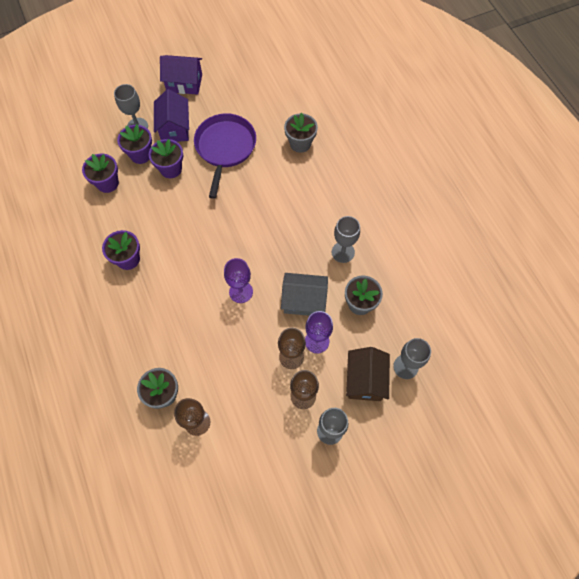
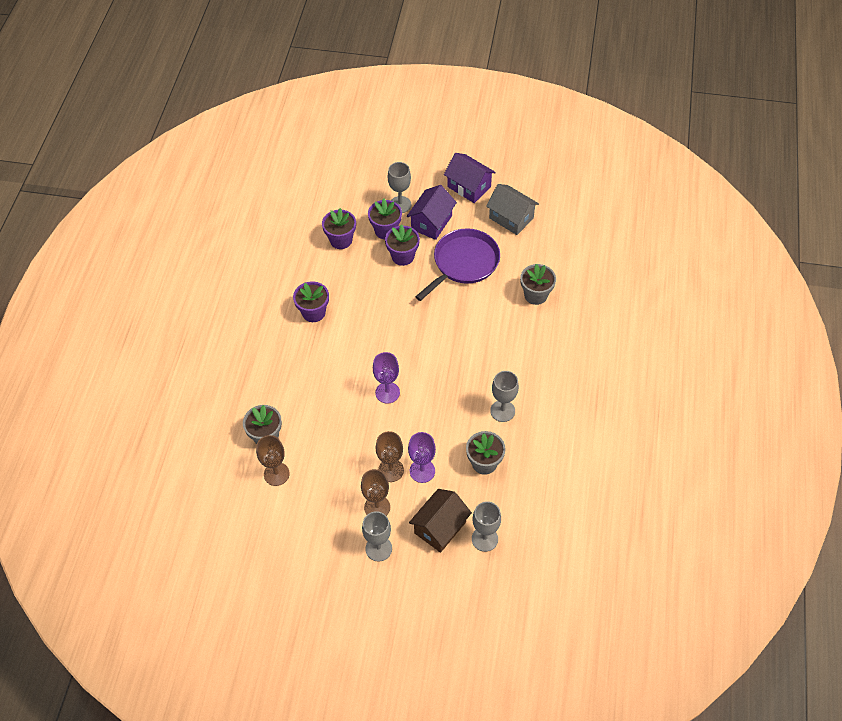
camera: 35 degrees right, 10 degrees down
(304, 300) = (436, 431): grey house -> grey house (511, 218)

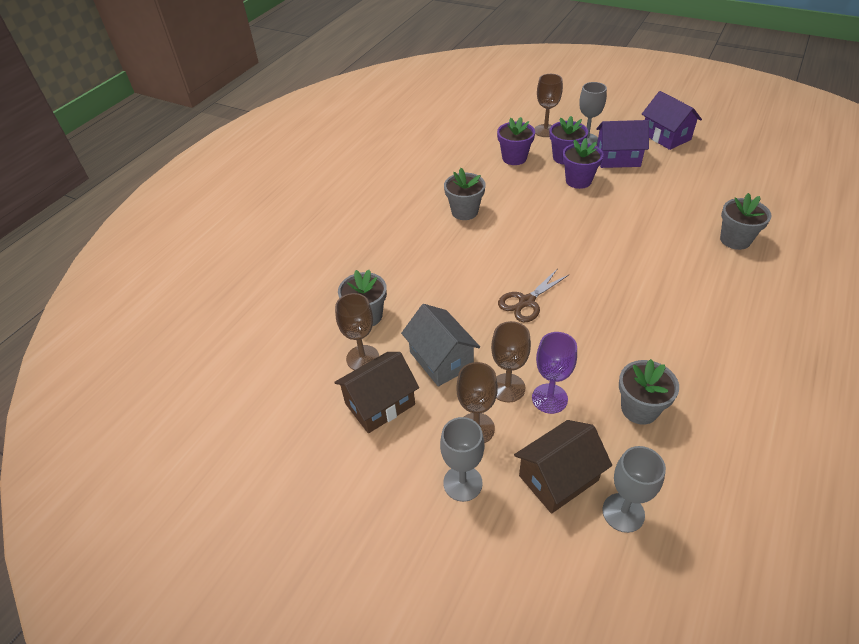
camera: 20 degrees right, 10 degrees down
(303, 507) = (380, 404): none -> brown house
(313, 312) = (464, 211): purple flower pot -> grey flower pot
(361, 199) = (545, 131): none -> brown goblet
(387, 392) = (526, 301): purple goblet -> brown scissors
(431, 222) = (617, 158): purple house -> purple house turned 45 degrees clockwise
(464, 263) = (648, 197): purple pan -> none
(502, 411) = (675, 352): grey goblet -> none
(511, 218) = (711, 167): grey house -> grey house (441, 359)

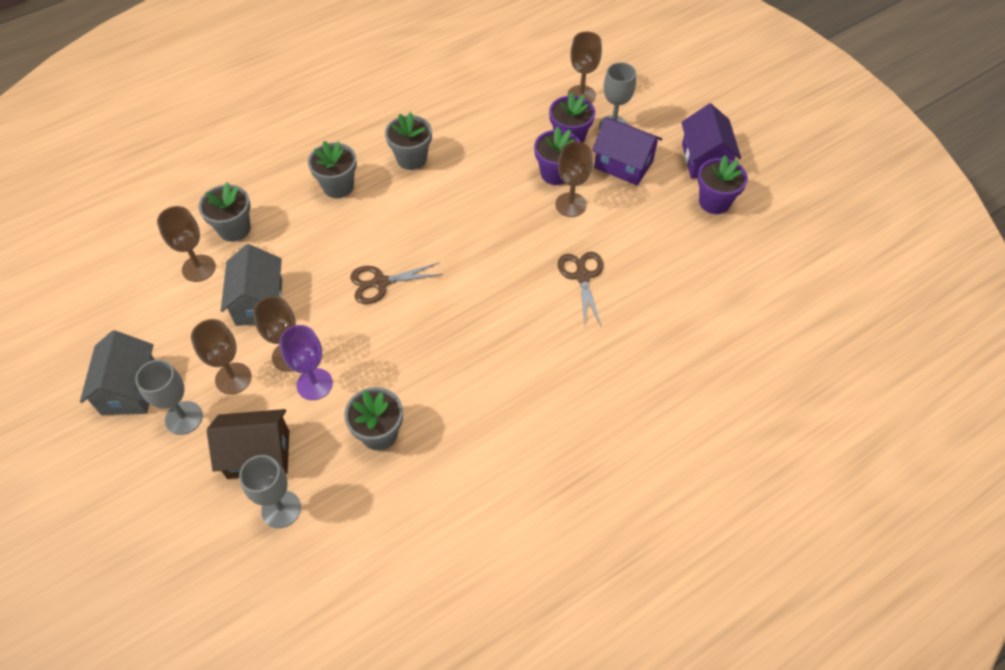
camera: 25 degrees right, 10 degrees up
(380, 404) = (178, 317): brown house -> none
(388, 485) = (130, 389): none -> grey house
(514, 158) = (517, 116): purple flower pot -> purple flower pot (714, 202)
(609, 195) = (570, 205): none -> brown goblet
(667, 234) = (582, 276): none -> brown scissors
(735, 240) = (645, 316): grey flower pot -> grey flower pot (338, 186)

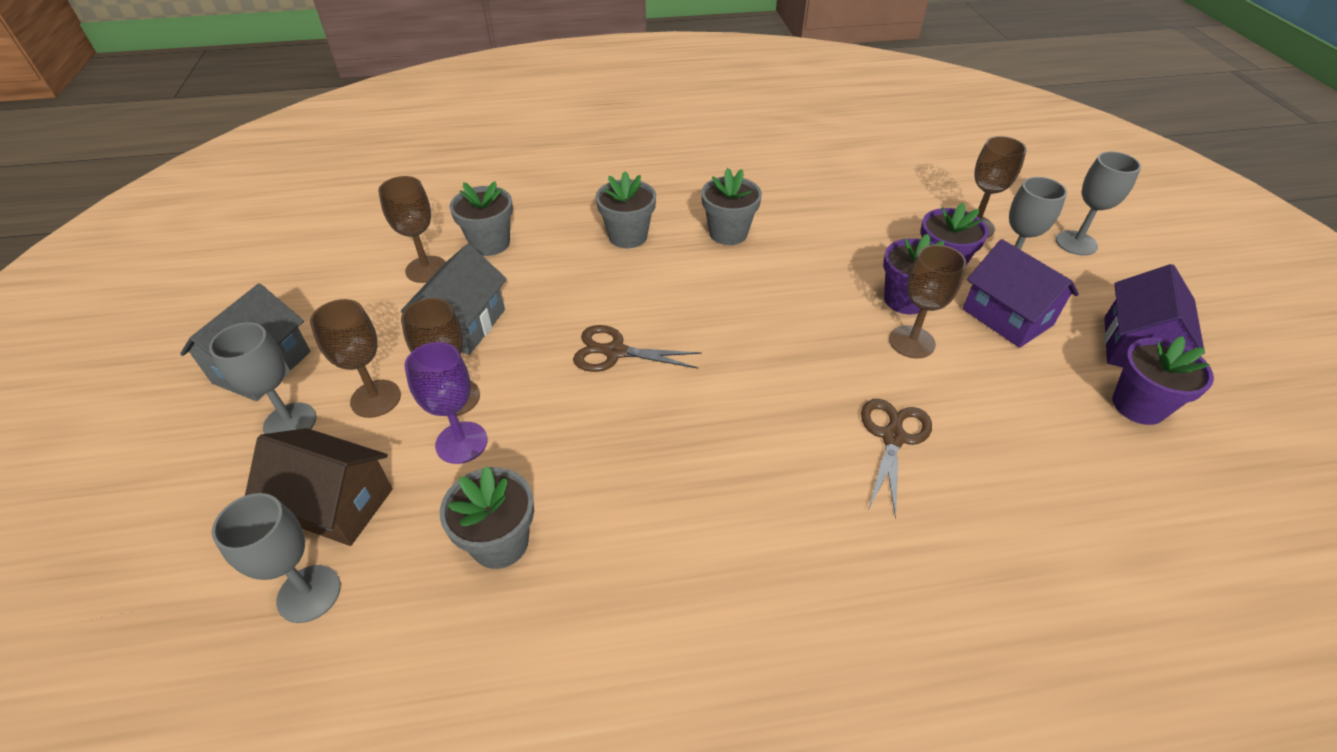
camera: 25 degrees right, 10 degrees down
(651, 88) = (1076, 243): none -> grey goblet

